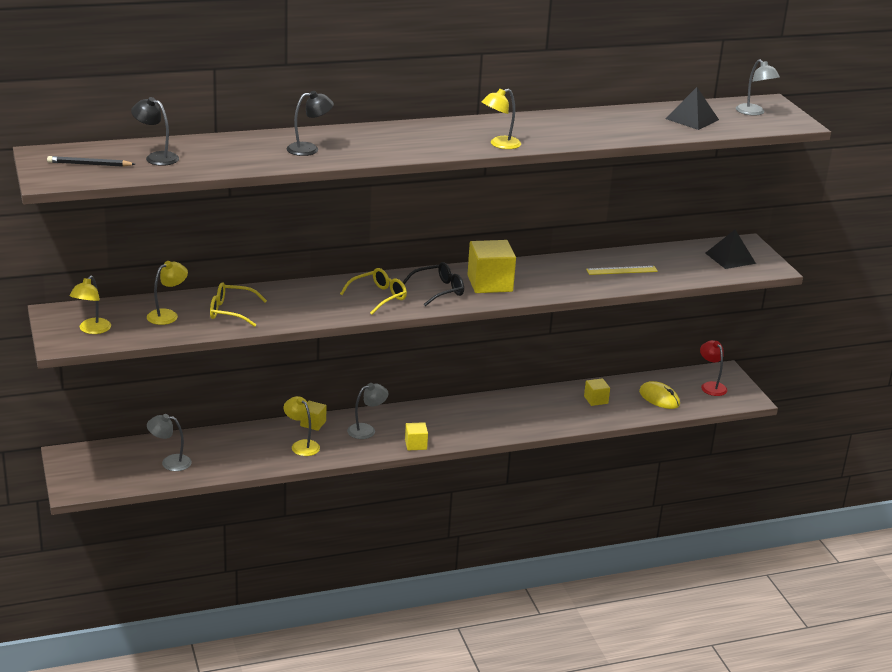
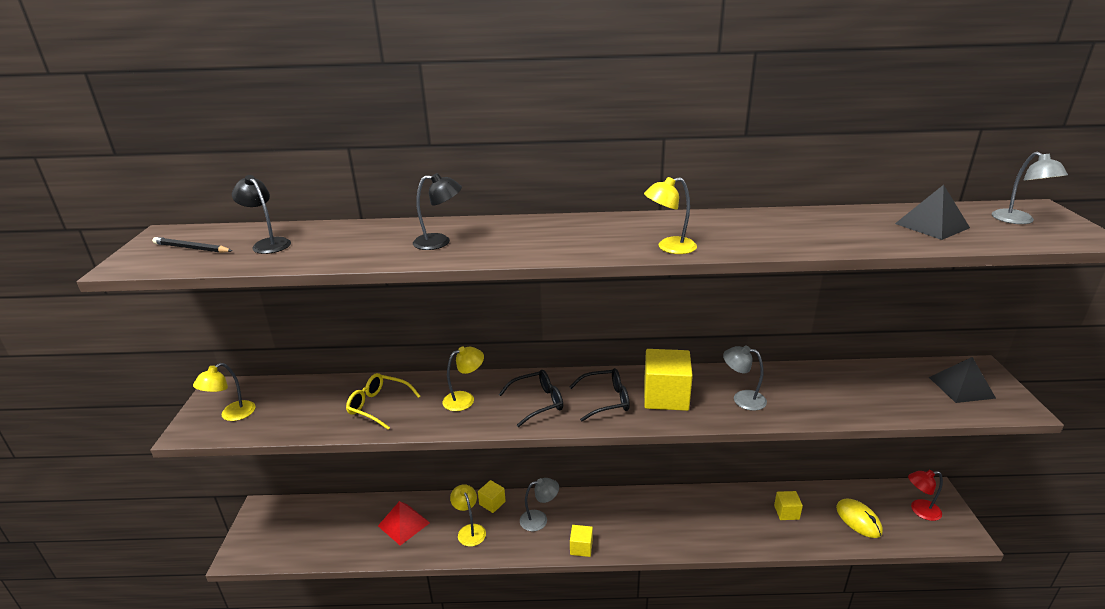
camera: 20 degrees right, 0 degrees up
(167, 315) = (315, 403): yellow lamp -> yellow lamp (465, 399)
(170, 462) = (341, 533): grey lamp -> grey lamp (742, 399)
(231, 448) = (404, 524): none -> red pyramid
(378, 297) = (537, 402): yellow glasses -> black glasses
(621, 270) = (824, 393): yellow ruler -> none
(711, 386) = (920, 510): red lamp -> red lamp turned 90 degrees counterclockwise

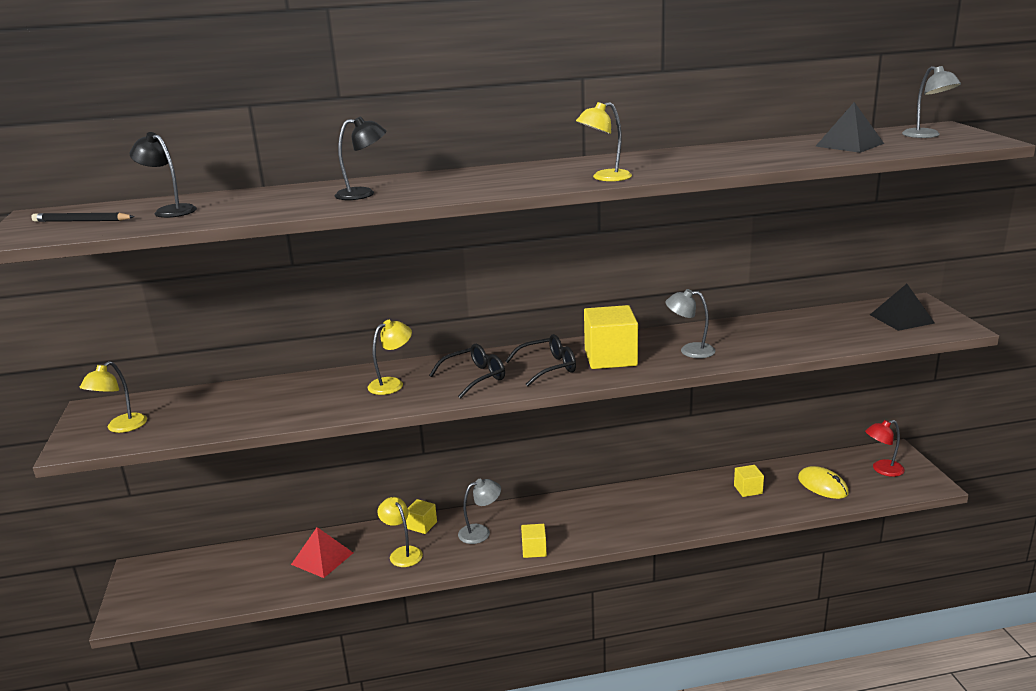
camera: 10 degrees left, 5 degrees down
(379, 406) = (295, 400): yellow glasses -> none

